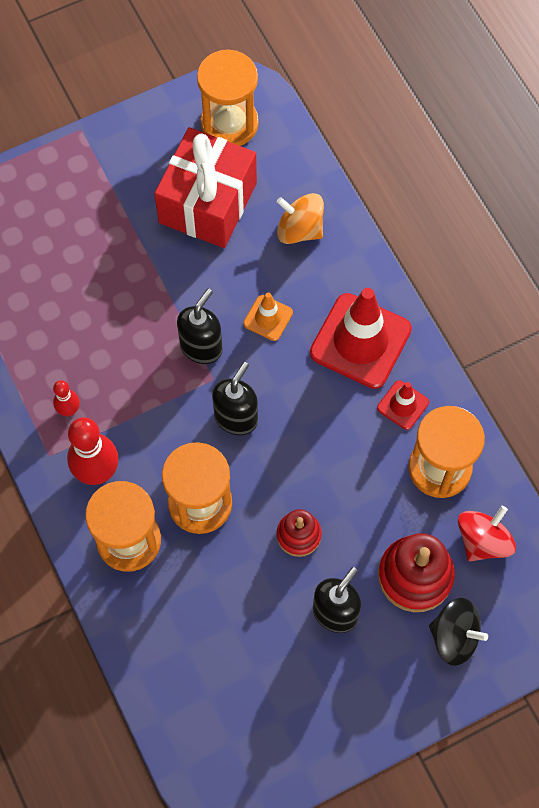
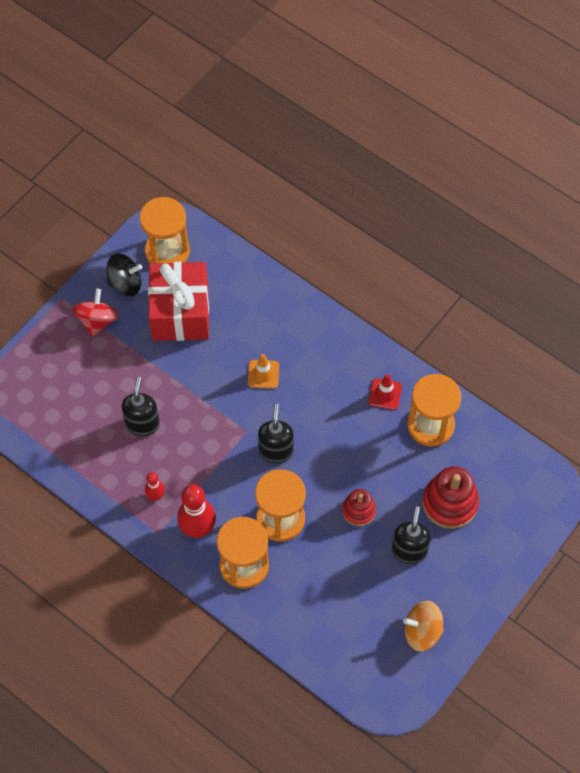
camera: 25 degrees left, 5 degrees down
(201, 347) = (227, 413): black soap dispenser -> black soap dispenser (142, 424)
(299, 229) = (254, 305): orange spinning top -> orange spinning top (422, 631)
(360, 341) = (335, 363): red traffic cone -> none
(454, 637) = (495, 531): black spinning top -> black spinning top (125, 283)
(483, 541) = (483, 460): red spinning top -> red spinning top (97, 321)

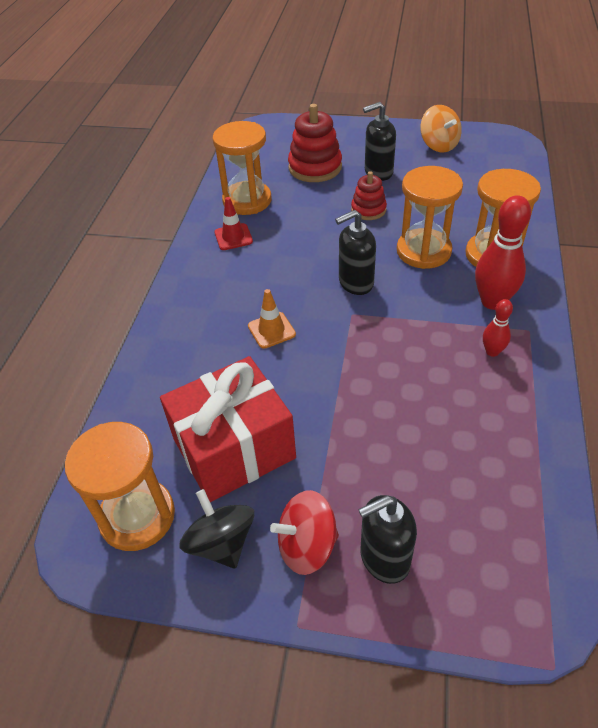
camera: 115 degrees left, 15 degrees down
(142, 424) = (419, 408): black soap dispenser -> black soap dispenser (384, 558)

